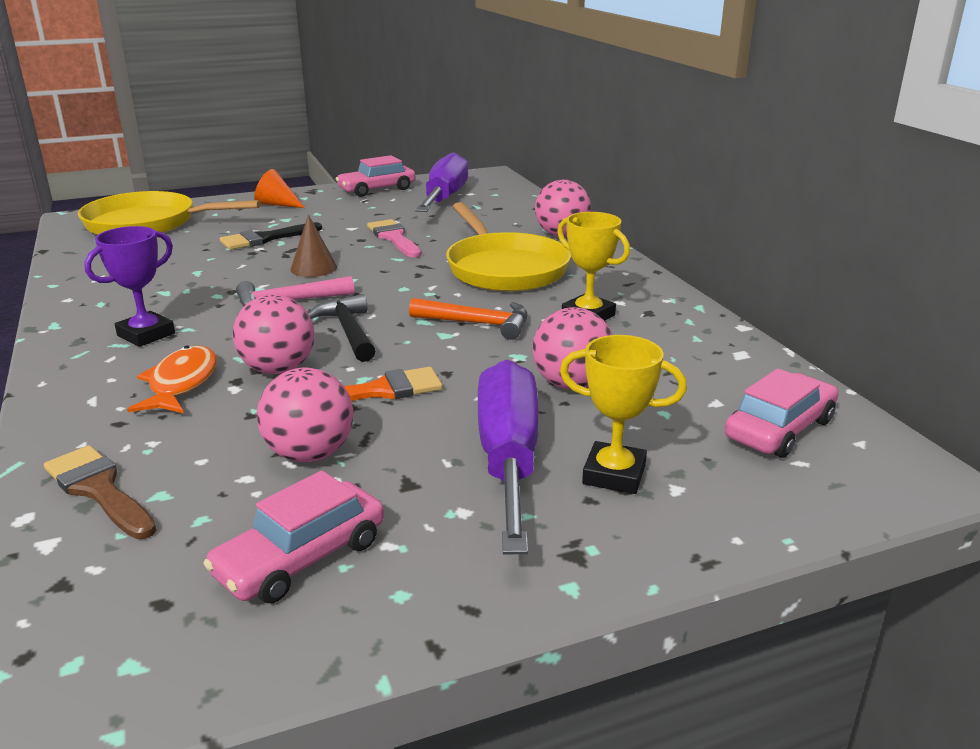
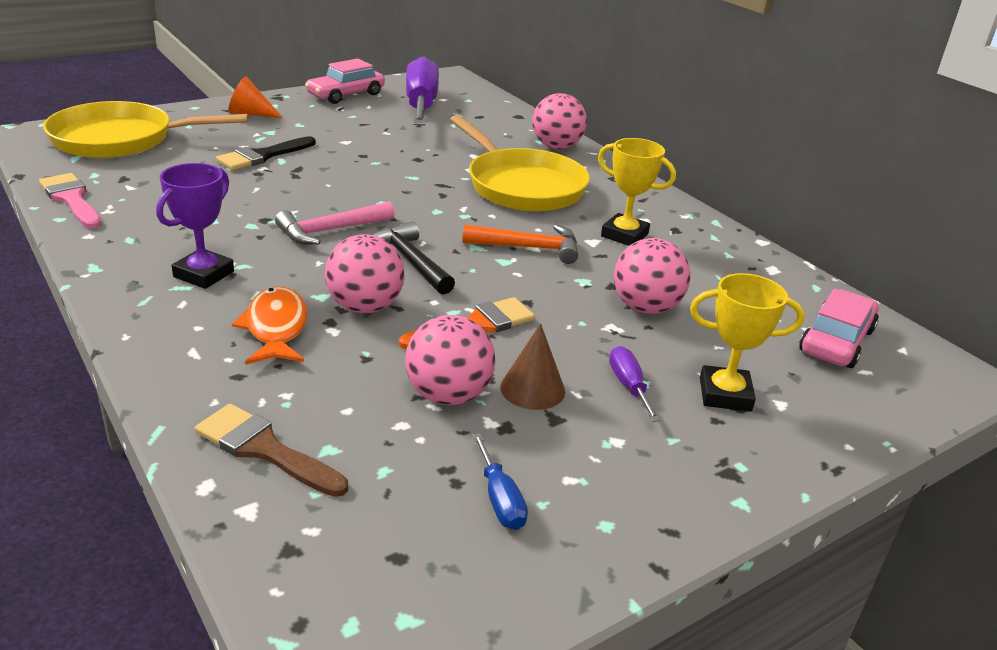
camera: 15 degrees left, 5 degrees up
(301, 558) = (500, 499): pink car -> blue screwdriver
(313, 268) = (334, 190): brown cone -> brown cone (532, 389)
(394, 238) = (395, 153): pink brush -> pink brush (72, 199)
(508, 458) = (628, 386): purple screwdriver -> purple screwdriver, size x0.42

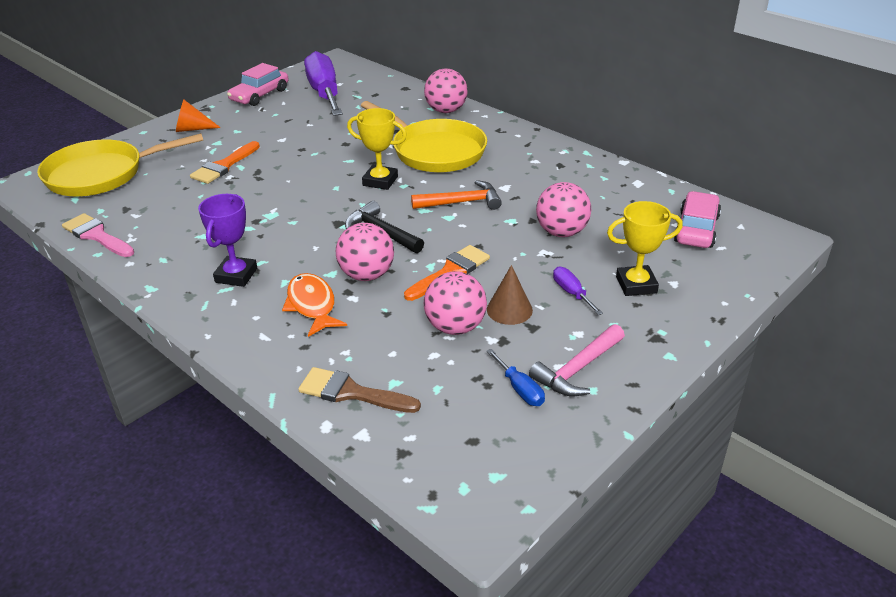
camera: 10 degrees left, 5 degrees up
(262, 156) = (224, 166): black brush -> orange brush
(330, 230) = (310, 219): pink hammer -> pink hammer (577, 369)
(624, 235) = (525, 177): yellow trophy -> yellow trophy (380, 181)

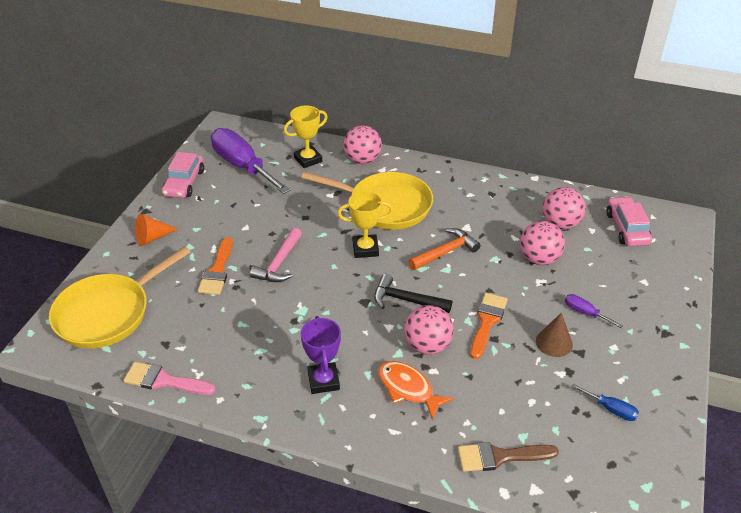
camera: 25 degrees left, 5 degrees up
(455, 327) = (528, 371): pink ball -> pink ball (560, 224)
(577, 369) = (635, 378): pink hammer -> pink hammer (279, 263)
(636, 285) = (622, 291): yellow trophy -> yellow trophy (308, 159)

